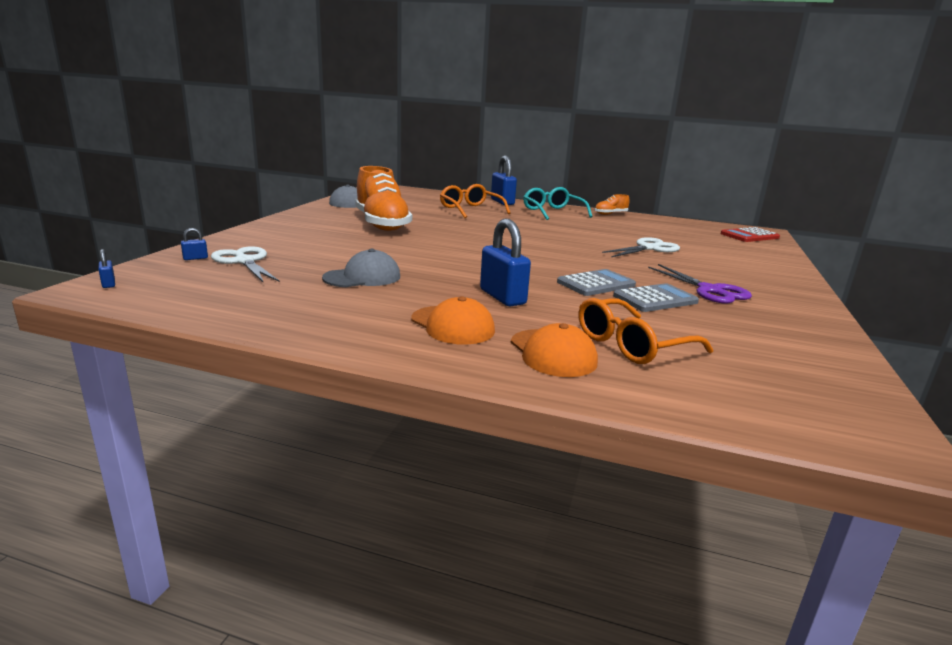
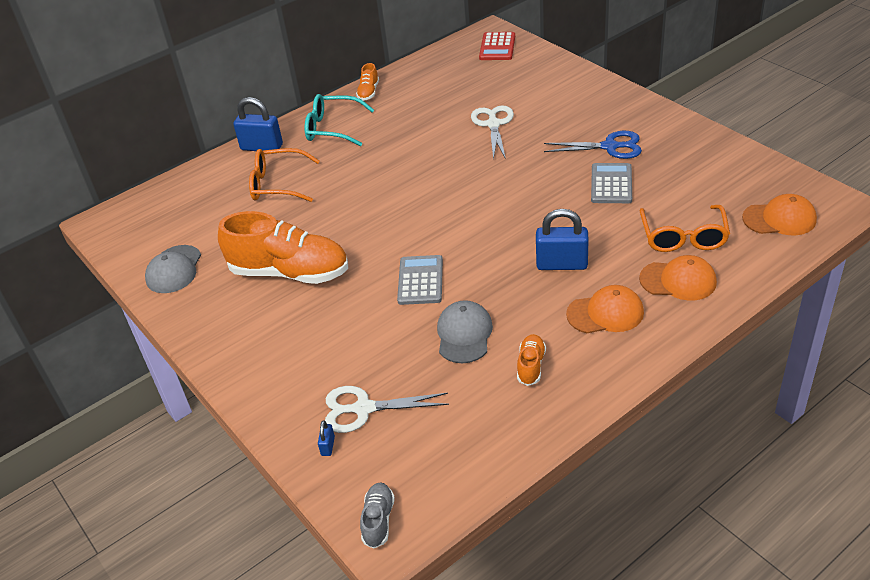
camera: 50 degrees left, 20 degrees up
(109, 284) = (378, 520): blue padlock -> grey shoe
(341, 306) = (531, 366): none -> orange shoe
(596, 284) = (562, 199): grey calculator -> grey calculator (420, 280)
(709, 290) = (610, 147): purple scissors -> blue scissors
(770, 399) = (779, 219): none -> orange cap

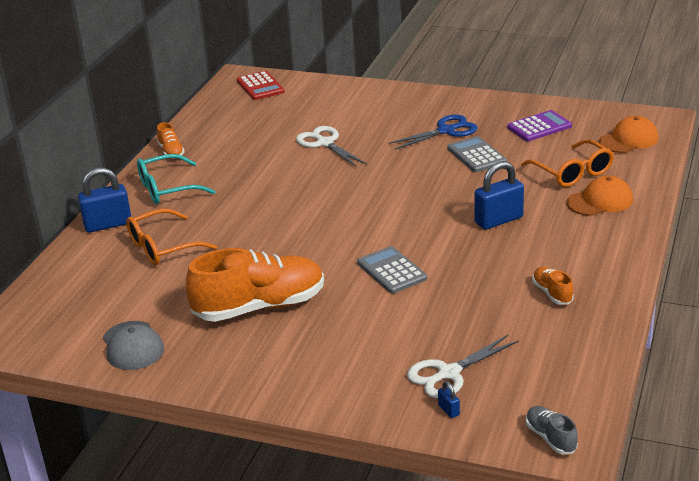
camera: 35 degrees left, 10 degrees down
(464, 334) = (474, 293): grey cap -> none
(605, 313) = (570, 240): orange cap -> none
(702, 172) = (539, 127): none -> purple calculator

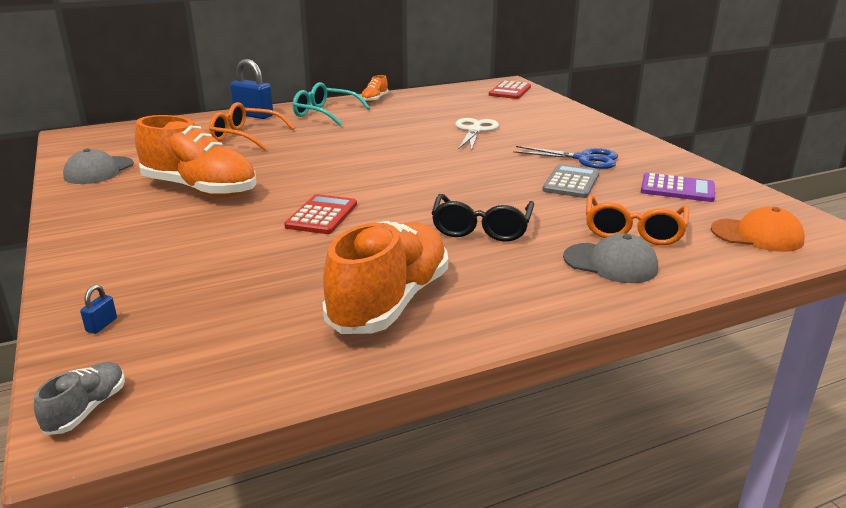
camera: 45 degrees right, 5 degrees down
(391, 271) = (322, 215): grey calculator -> red calculator
(448, 373) = (172, 301): white scissors -> none
(498, 220) = (481, 228): blue padlock -> black glasses
(552, 293) = (390, 302): orange shoe -> orange shoe, size x2.30
(600, 201) = (610, 263): orange cap -> grey cap

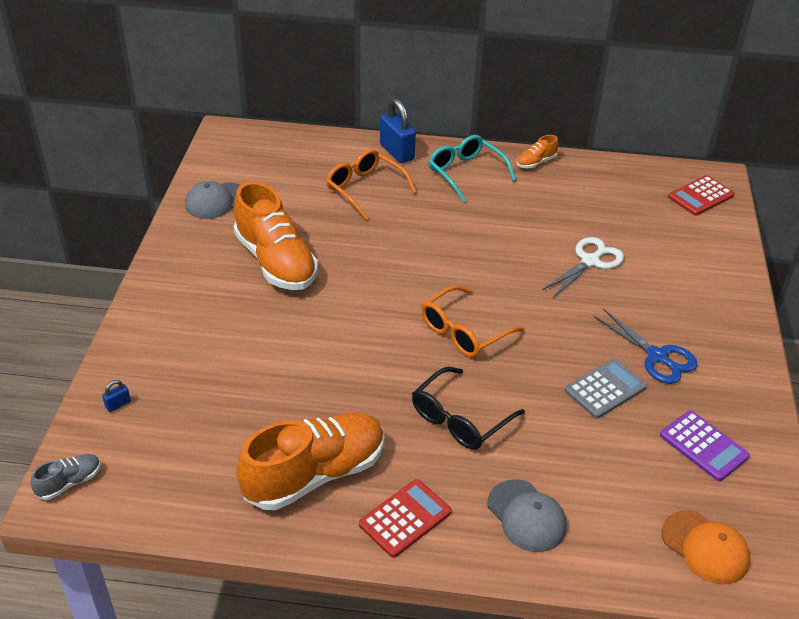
camera: 30 degrees right, 15 degrees up
(322, 215) = (344, 341): red calculator -> red calculator (405, 518)
(633, 231) = (591, 485): orange glasses -> orange glasses (463, 332)

